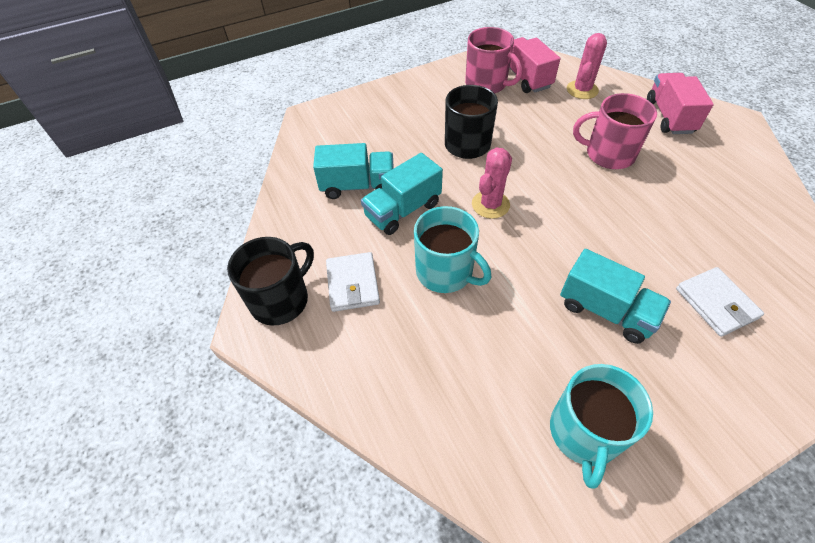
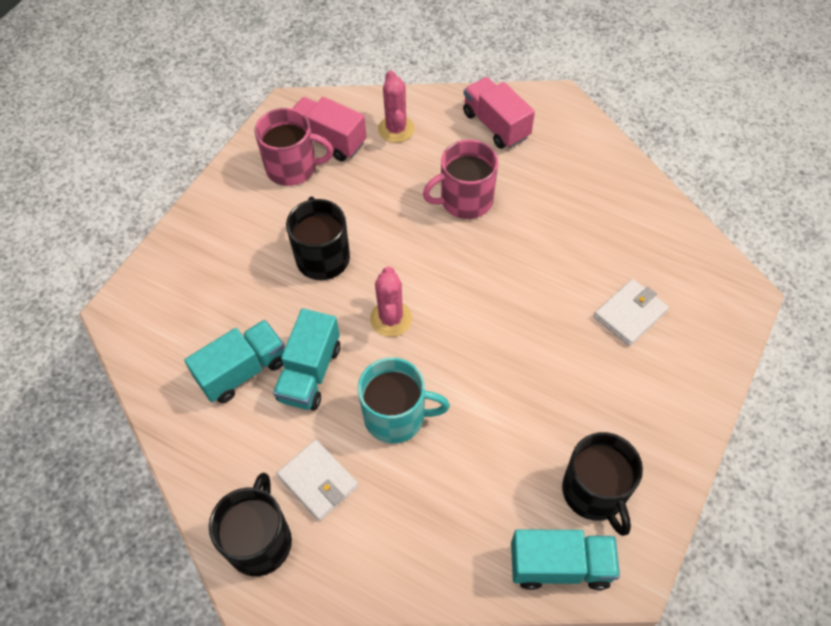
camera: 35 degrees left, 5 degrees up
(584, 433) = (594, 492): turquoise mug -> black mug
(605, 310) = (552, 372): turquoise truck -> turquoise truck (560, 565)
(716, 303) = (630, 314): white wallet -> white wallet turned 75 degrees counterclockwise

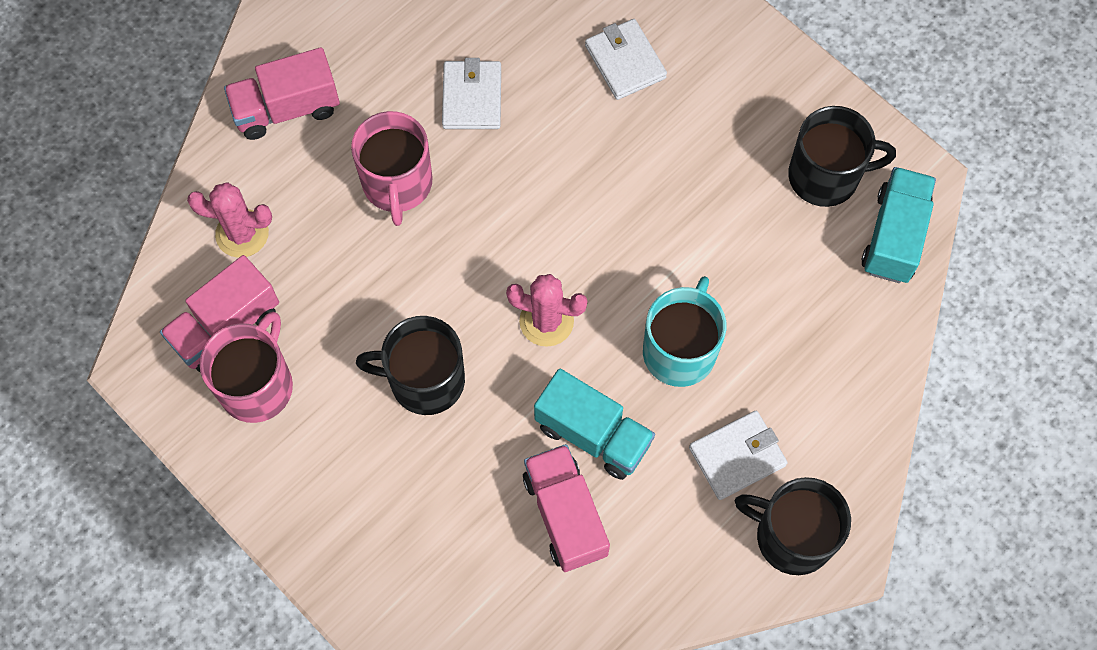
camera: 75 degrees left, 10 degrees up
(243, 371) = (565, 515): turquoise truck -> pink truck
(552, 224) = (472, 98): none -> white wallet

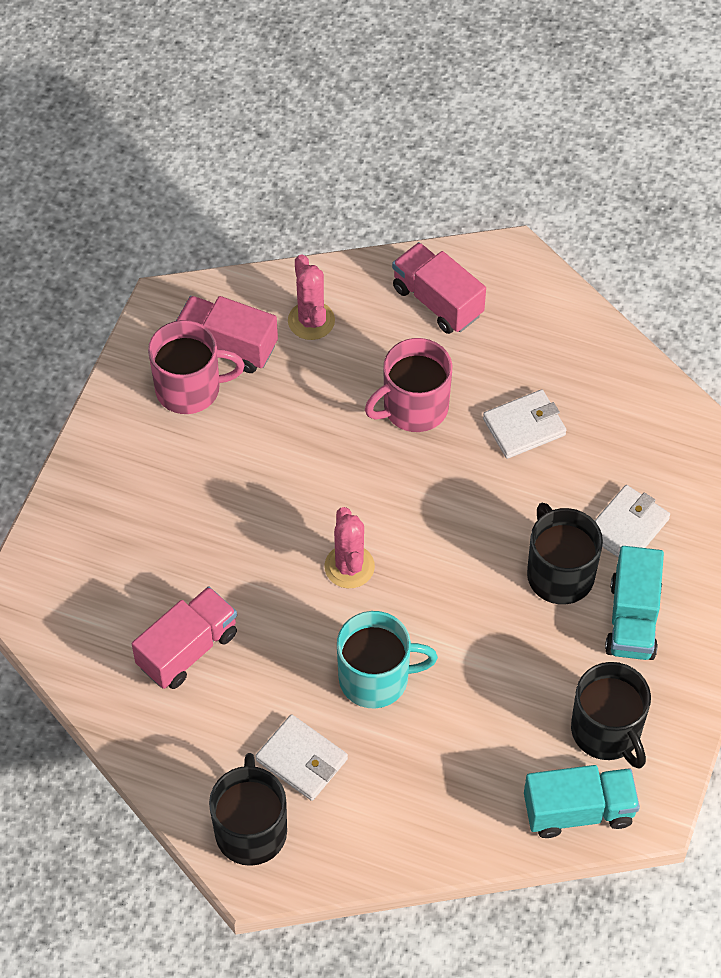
camera: 65 degrees right, 10 degrees down
(424, 380) = (252, 501): black mug -> black mug (559, 573)
(593, 434) = (267, 642): turquoise truck -> turquoise truck (632, 619)

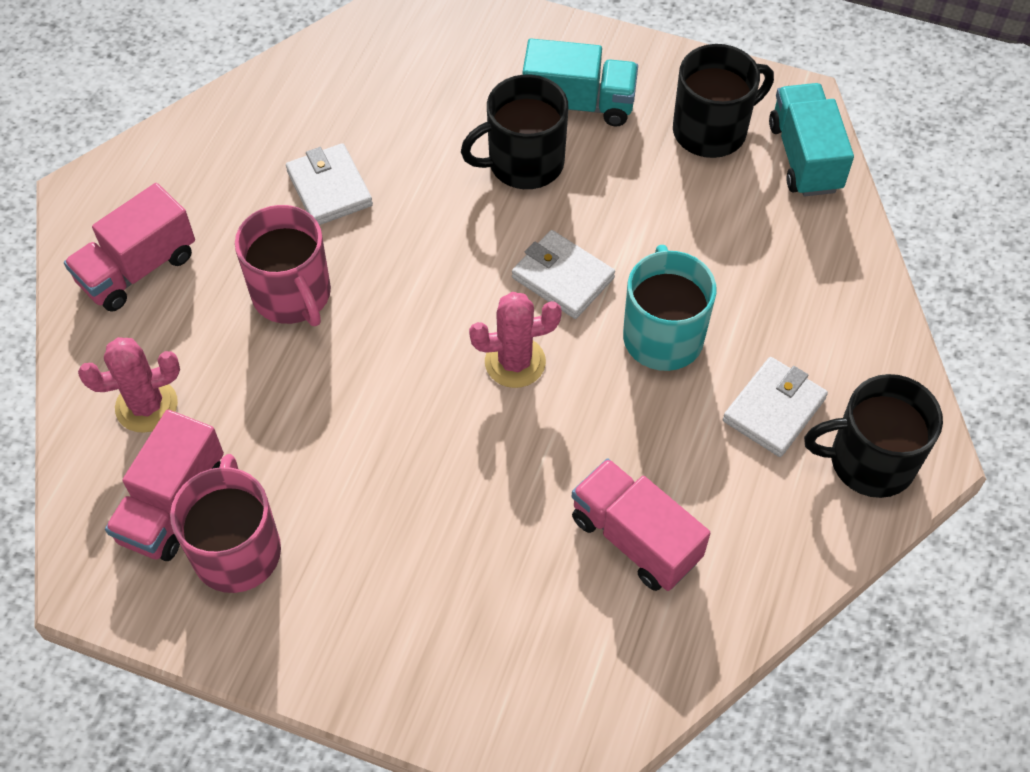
camera: 90 degrees left, 0 degrees up
(627, 527) = (466, 103): white wallet -> white wallet (562, 278)

